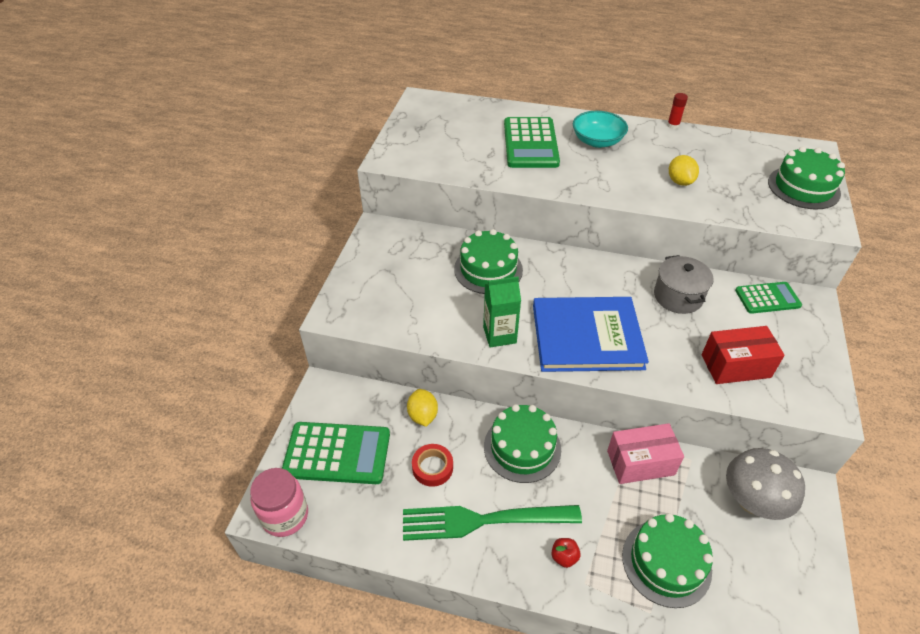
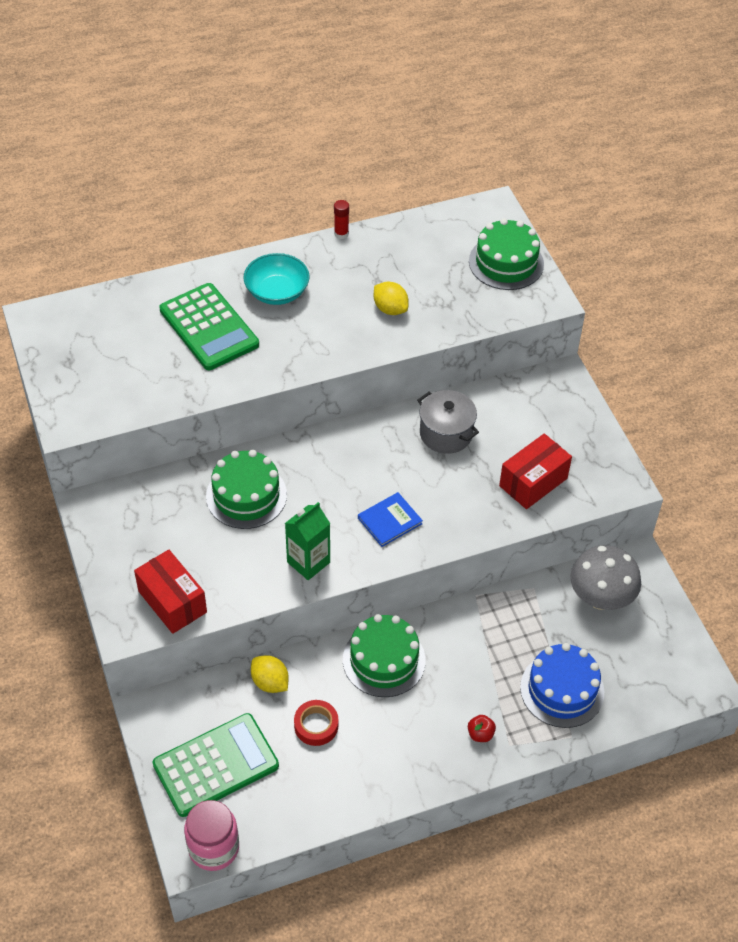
camera: 35 degrees left, 5 degrees up
(379, 312) = (172, 601): none -> red box
(483, 520) = (394, 744): green fork -> none
(587, 336) = (389, 521): blue book -> blue book, size x0.46
(640, 463) = (494, 615): pink box -> none
(666, 562) = (562, 690): green cake -> blue cake
(767, 298) = (525, 394): green calculator -> none

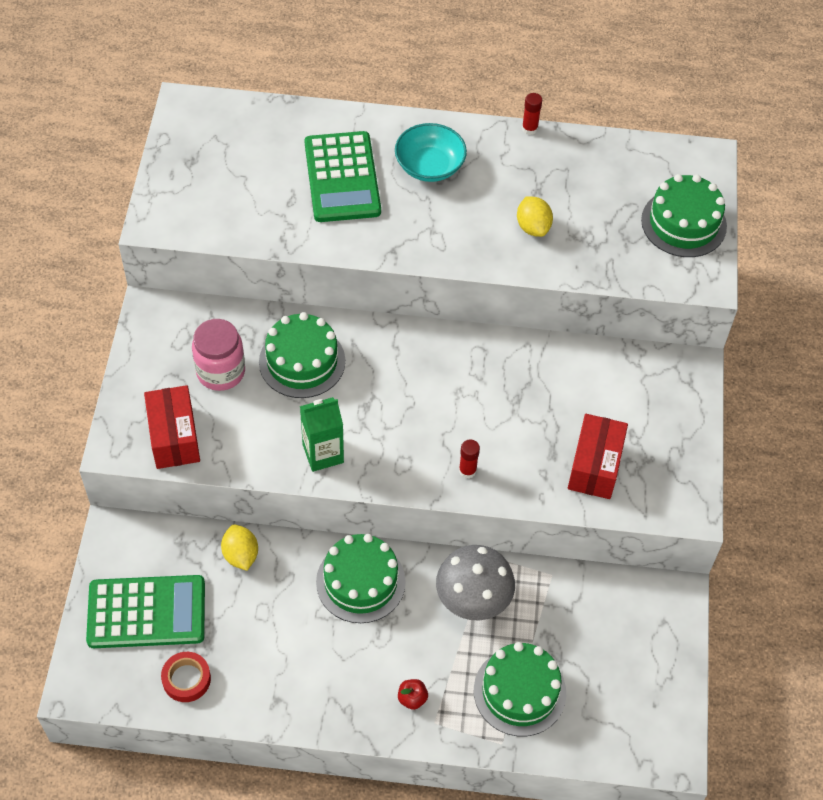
camera: 25 degrees right, 5 degrees up
(214, 848) = (101, 690): pink jar -> pink jar (221, 372)
(316, 725) = (260, 617): red tape -> red tape (186, 679)
(389, 521) = (426, 445): blue book -> none
(435, 527) = (467, 470): none -> red glue stick
(446, 433) = (534, 379): grey pot -> none
(533, 482) = (595, 466): red box -> red box turned 60 degrees counterclockwise
(562, 690) = (519, 691): blue cake -> green cake
(600, 598) = (614, 615): grey mushroom -> grey mushroom (473, 600)

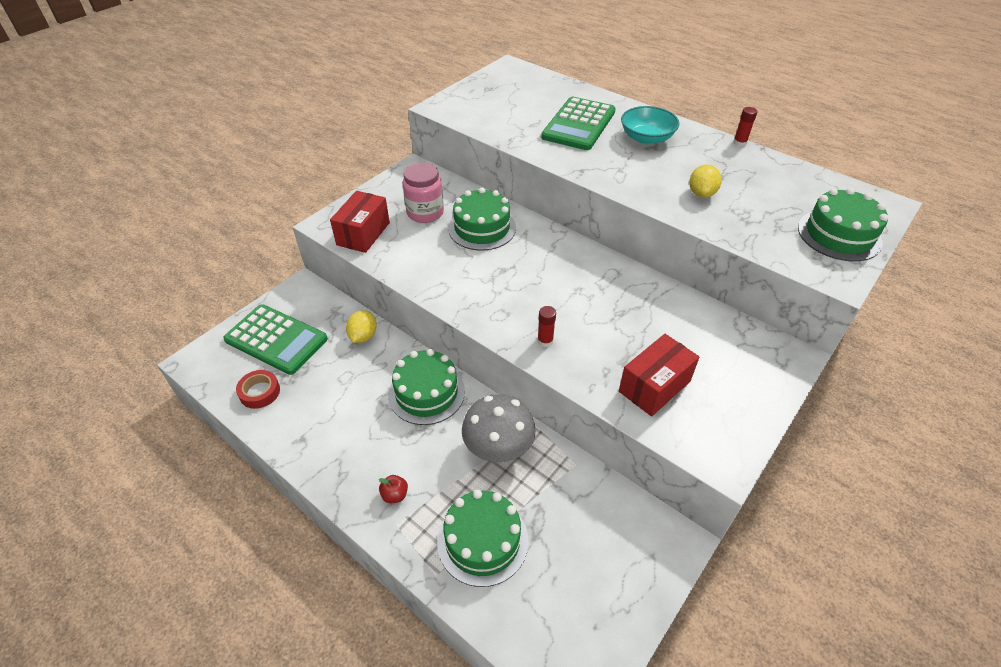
camera: 35 degrees right, 10 degrees down
(323, 453) = (448, 283): green carton -> none

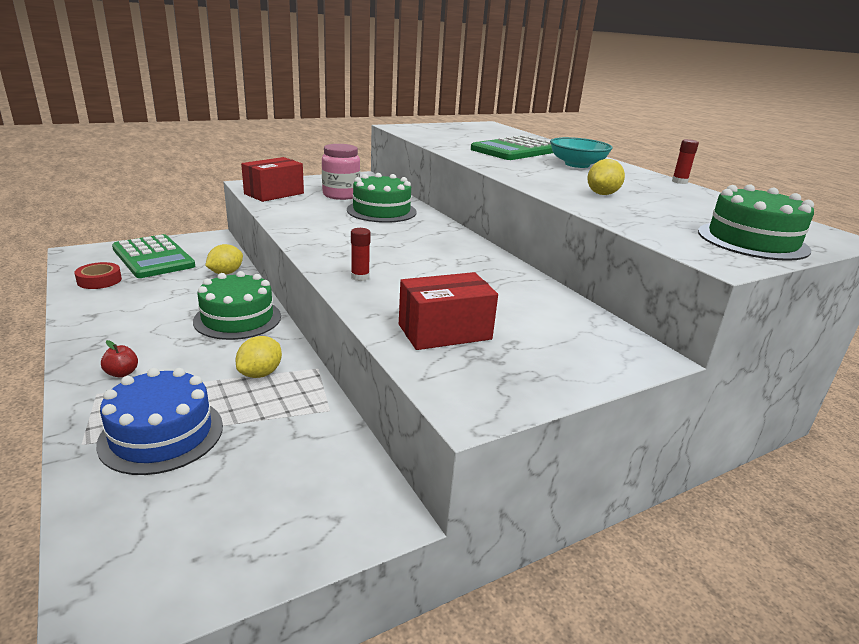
camera: 20 degrees right, 20 degrees down
(482, 540) = (161, 434): green cake -> blue cake
(498, 449) = (260, 373): grey mushroom -> yellow lemon

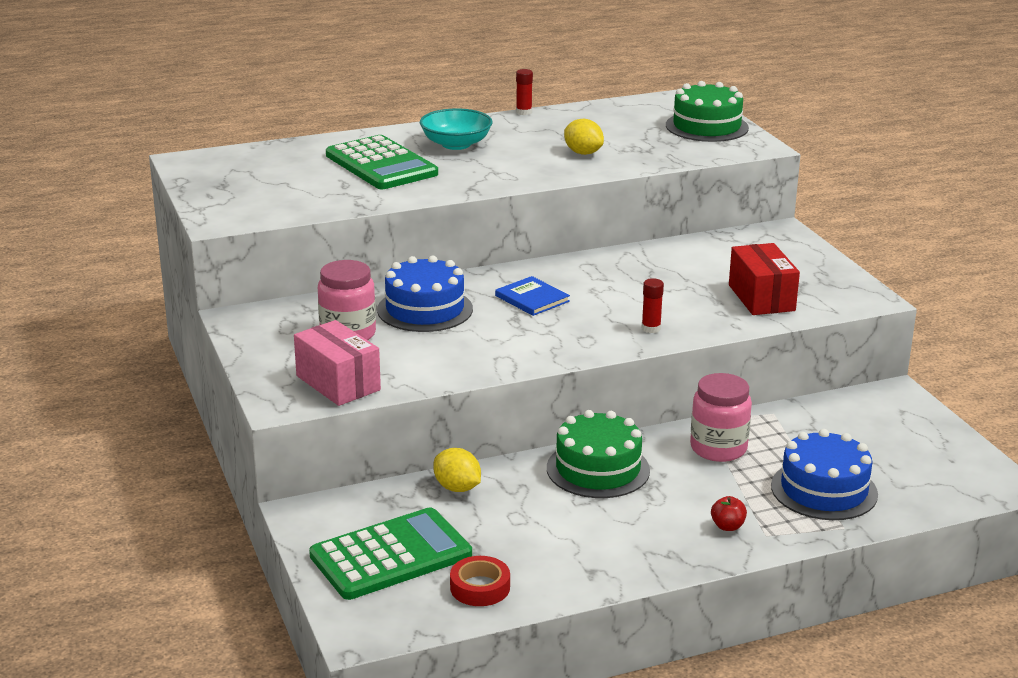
camera: 80 degrees left, 0 degrees up
(260, 373) = (718, 448): yellow lemon -> pink jar
(274, 194) = (338, 383): red box -> pink box
(381, 211) = (425, 309): green cake -> blue cake
(409, 238) = (532, 298): none -> blue book

